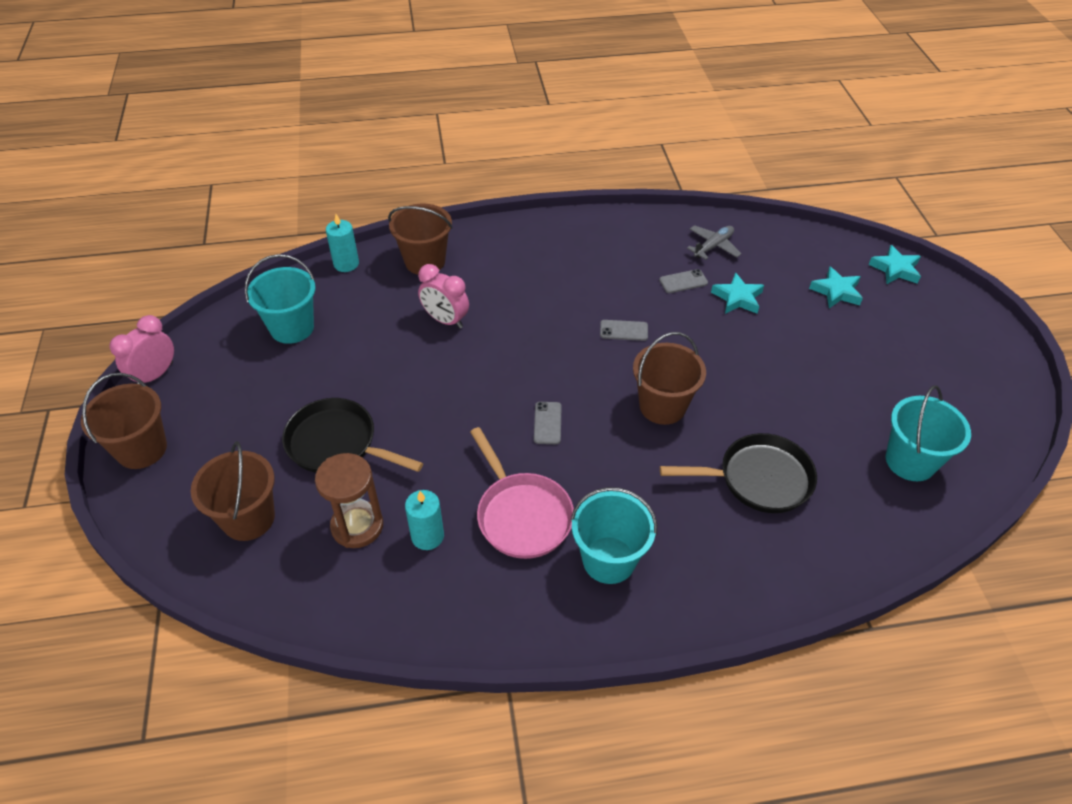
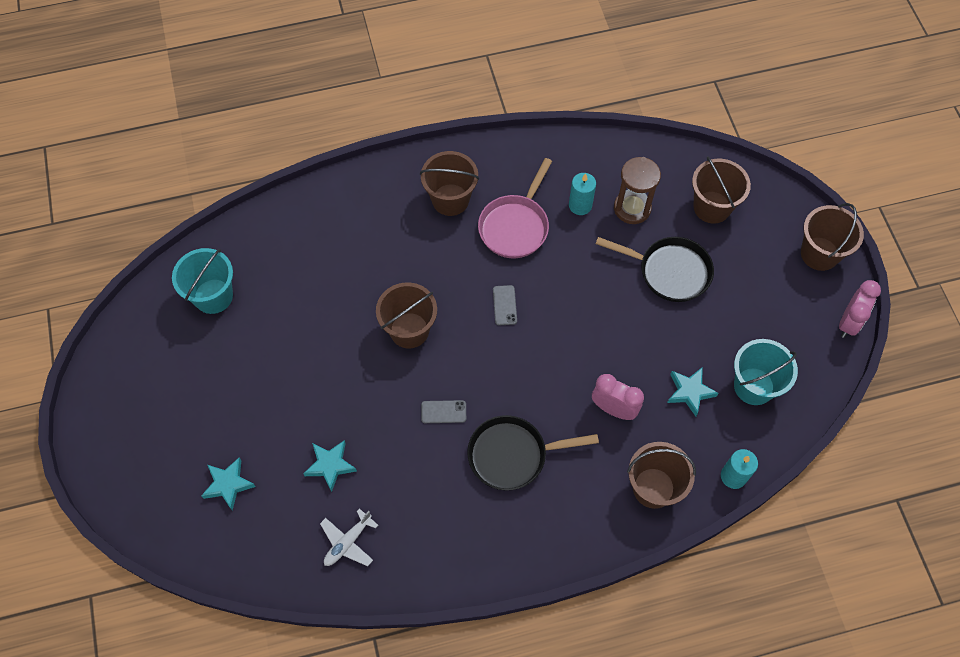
camera: 175 degrees right, 15 degrees up
(521, 515) = (515, 226): pink pan -> pink pan turned 120 degrees counterclockwise
(609, 560) = (450, 200): turquoise bucket -> brown bucket
(683, 281) = (383, 484): grey phone -> none
(713, 246) = (348, 542): grey plane -> white plane
(758, 479) = (337, 270): black pan -> black pan (512, 455)
(895, 269) = (157, 524): turquoise star -> turquoise star (690, 392)

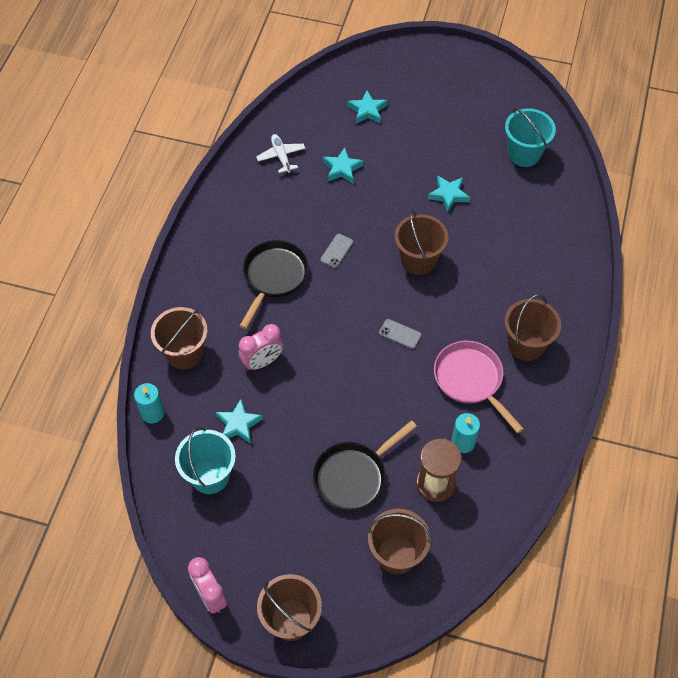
camera: 120 degrees right, 5 degrees down
(309, 342) = (448, 195): none -> turquoise star

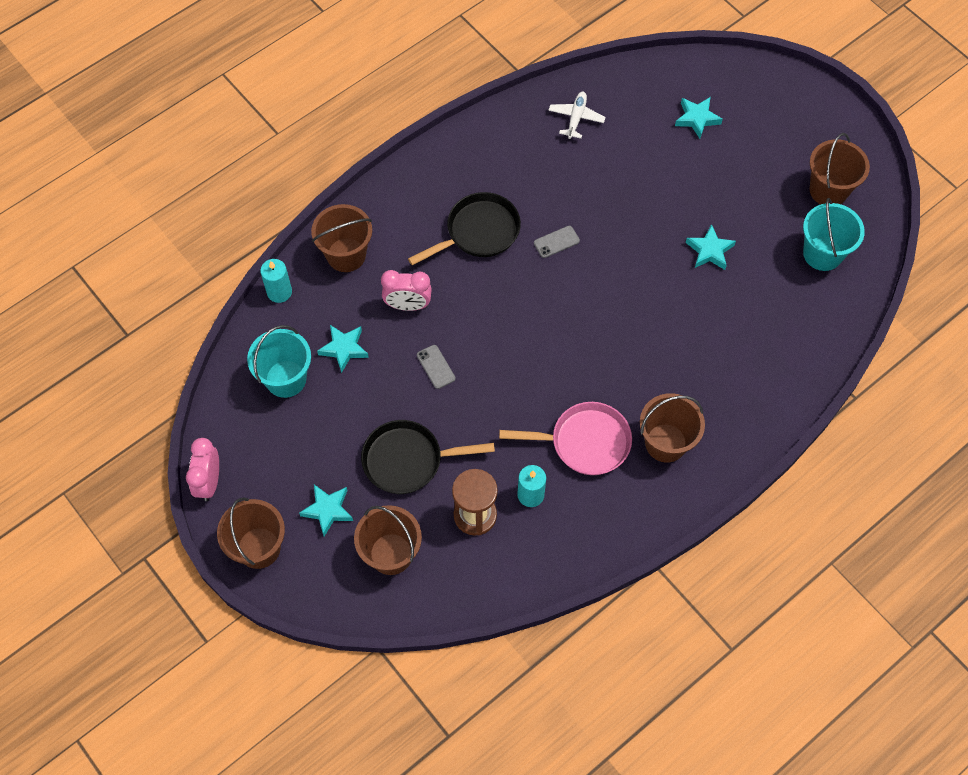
camera: 35 degrees right, 5 degrees up
(342, 169) = (625, 164): turquoise star -> turquoise star (327, 510)
(400, 334) = (553, 357): grey phone -> grey phone (436, 367)
(418, 260) = (627, 297): brown bucket -> brown bucket (828, 190)
(470, 380) = (585, 442): pink pan -> pink pan turned 90 degrees clockwise

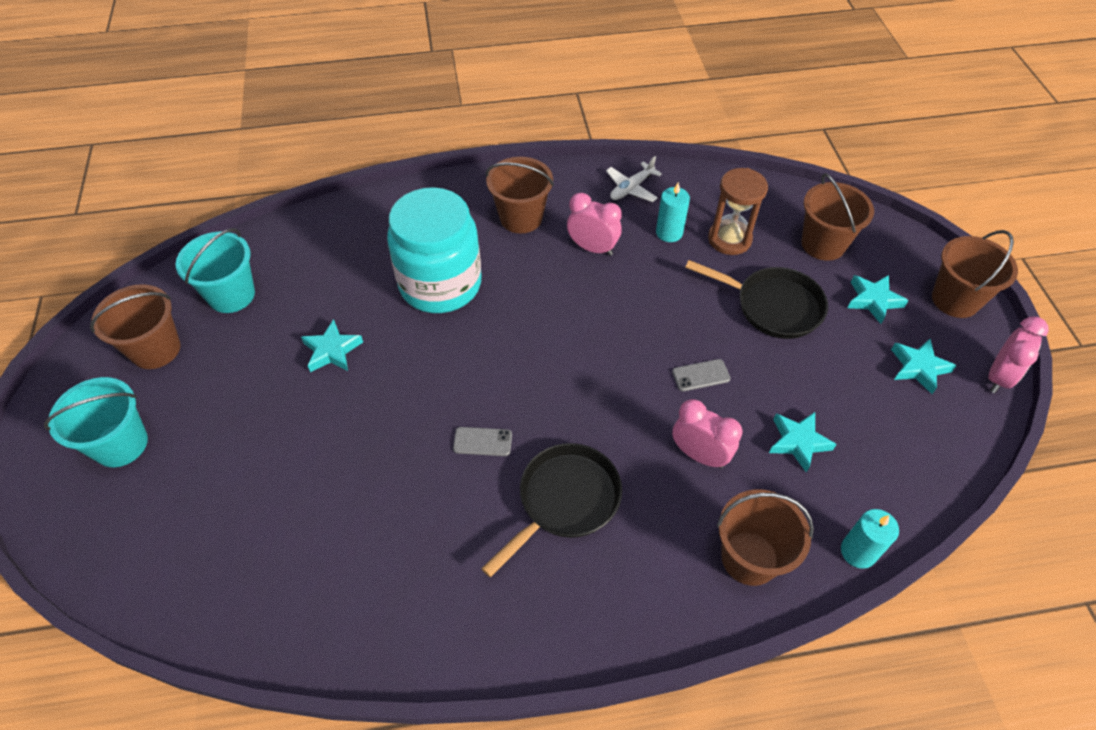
camera: 150 degrees left, 10 degrees down
(285, 379) = (881, 441): turquoise bucket -> turquoise bucket (121, 444)
(436, 367) = (701, 375): grey phone -> grey phone turned 75 degrees clockwise
(478, 232) = (565, 501): black pan -> black pan turned 135 degrees clockwise
(576, 118) = (332, 595): white plane -> white plane (631, 188)
(585, 442) = (592, 248): pink pan -> pink clock
(679, 343) = (440, 284): none -> turquoise jar
(697, 119) = (194, 508): turquoise star -> turquoise star (918, 368)

